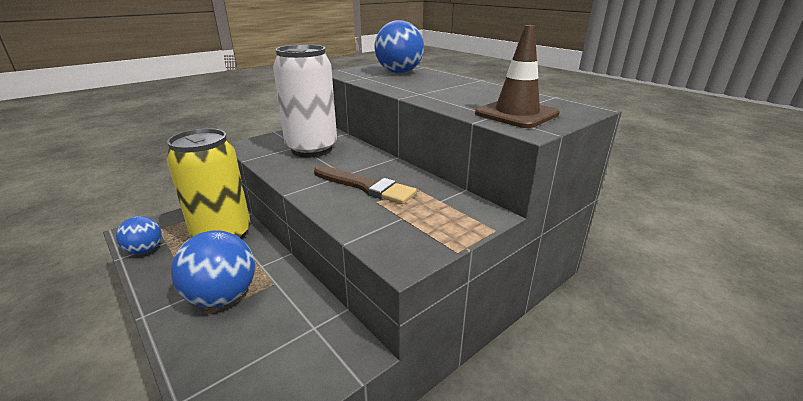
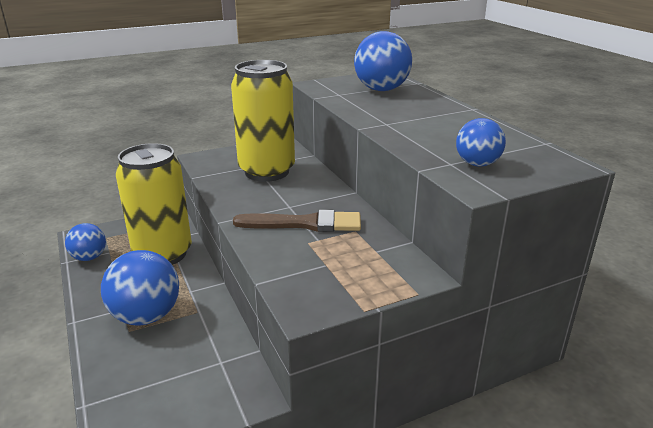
camera: 15 degrees right, 0 degrees up
(312, 149) = (267, 171): white can -> yellow can
(366, 186) = (304, 224): brown brush -> brown brush turned 45 degrees counterclockwise
(516, 114) = (477, 164): brown traffic cone -> blue ball

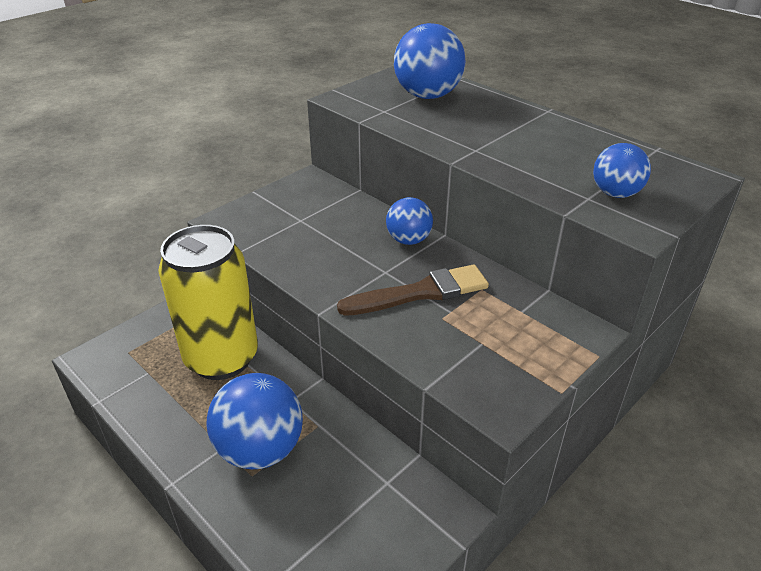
camera: 20 degrees left, 10 degrees up
(89, 257) = (127, 387): blue ball -> blue ball (408, 240)
(267, 171) = (322, 226): yellow can -> none

